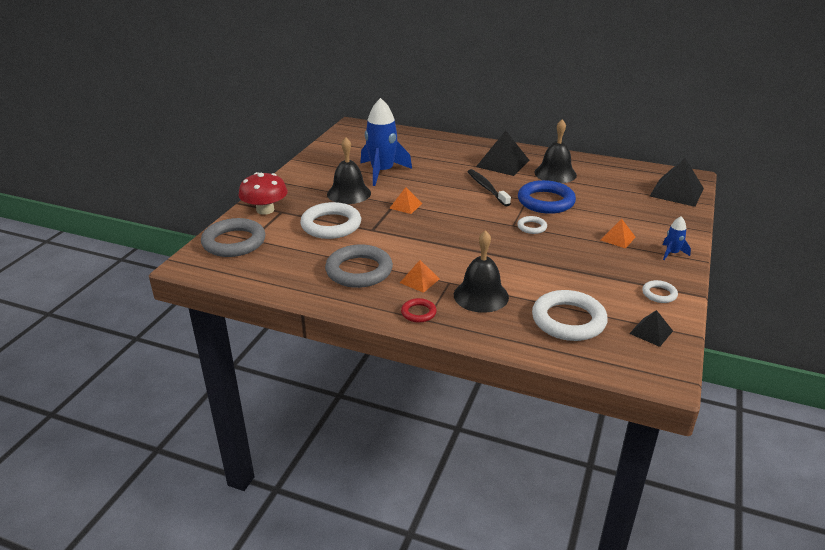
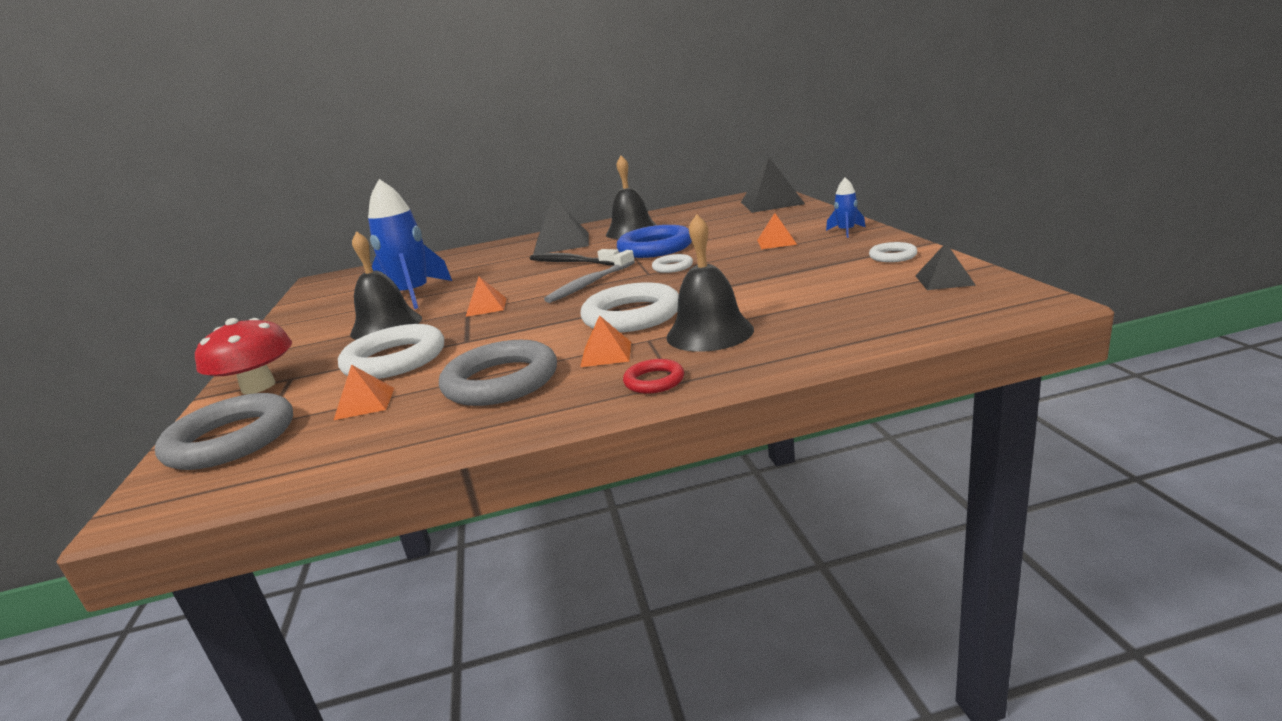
camera: 30 degrees left, 10 degrees down
(296, 250) = (365, 403): none -> orange pyramid
(474, 216) = (590, 284): none -> grey toothbrush
(568, 320) = (847, 308): white ring -> white ring (632, 315)

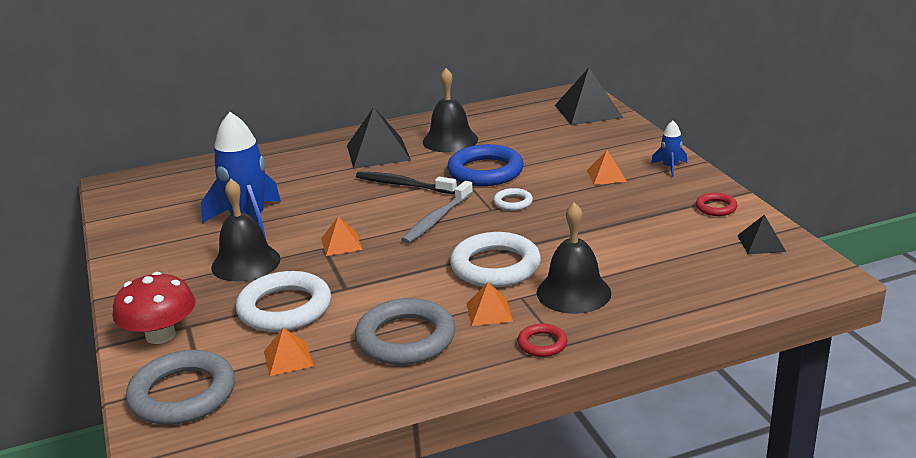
camera: 10 degrees left, 5 degrees up
(892, 256) = (716, 207): white ring -> red ring

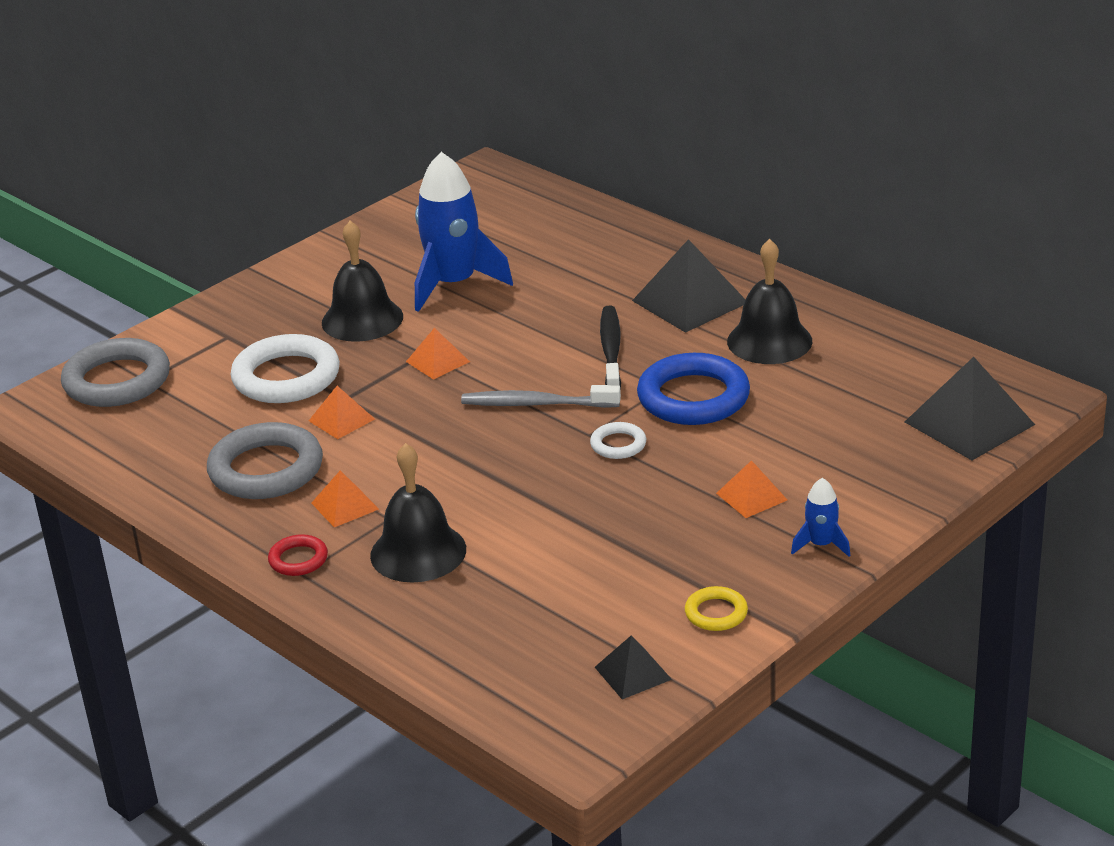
camera: 65 degrees right, 5 degrees up
(160, 335) = (204, 329): red mushroom -> none
(288, 358) = (198, 414): orange pyramid -> orange pyramid (341, 420)
(495, 266) = (447, 480): white ring -> none
(716, 207) = (716, 613): red ring -> yellow ring

